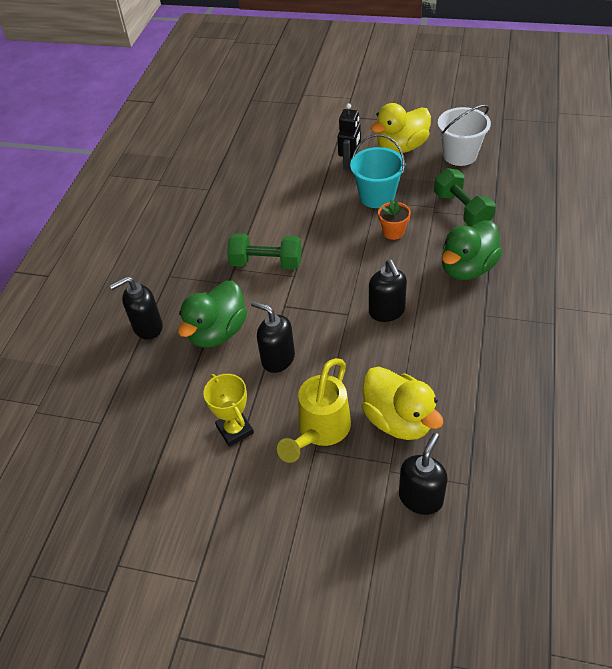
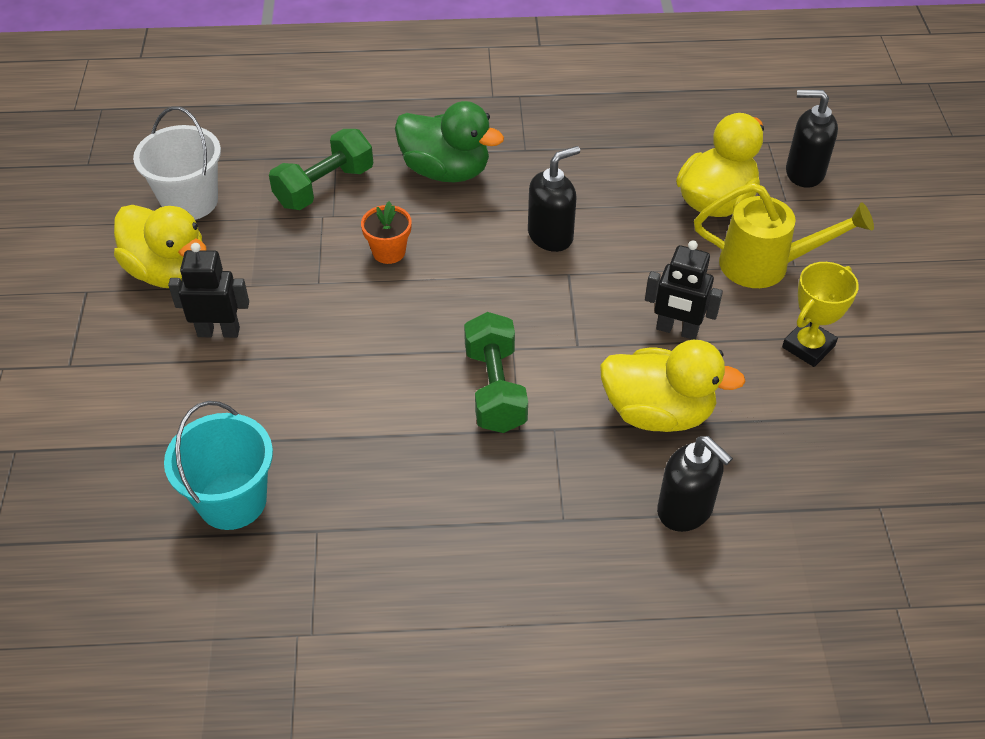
camera: 110 degrees left, 0 degrees up
(217, 332) = (658, 412): green duck -> yellow duck
(277, 359) = (677, 330): black soap dispenser -> black robot
(377, 196) = (306, 283): turquoise bucket -> turquoise bucket (232, 500)

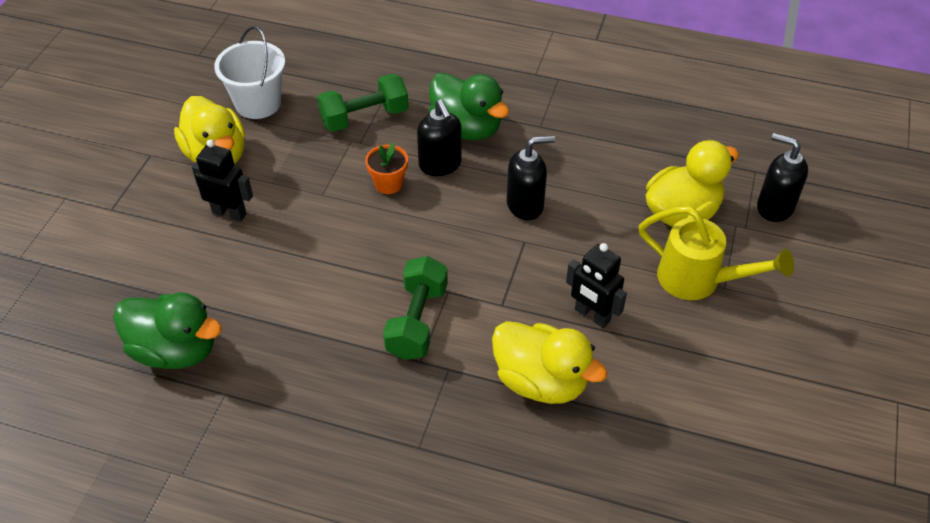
camera: 20 degrees right, 0 degrees up
(232, 500) = (175, 350): turquoise bucket -> green duck
(685, 510) = (523, 472): black soap dispenser -> black soap dispenser (440, 165)
(808, 346) = (700, 363): yellow trophy -> none

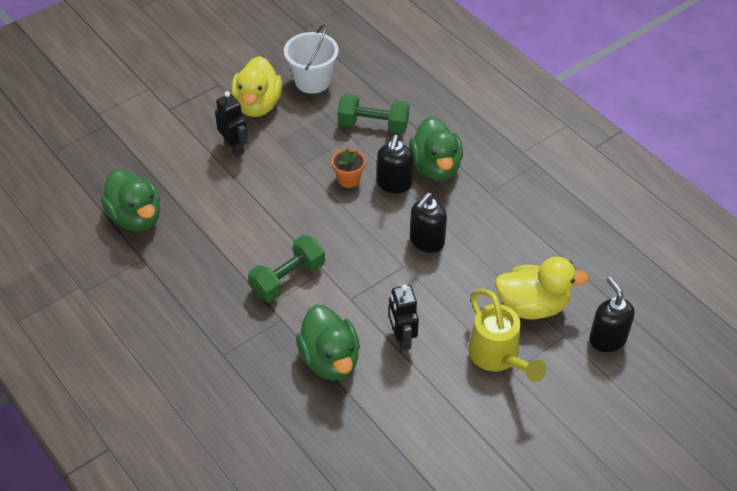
camera: 35 degrees right, 0 degrees up
(525, 205) = (426, 241): black soap dispenser -> black soap dispenser turned 105 degrees clockwise
(541, 381) = (330, 360): yellow duck -> green duck

